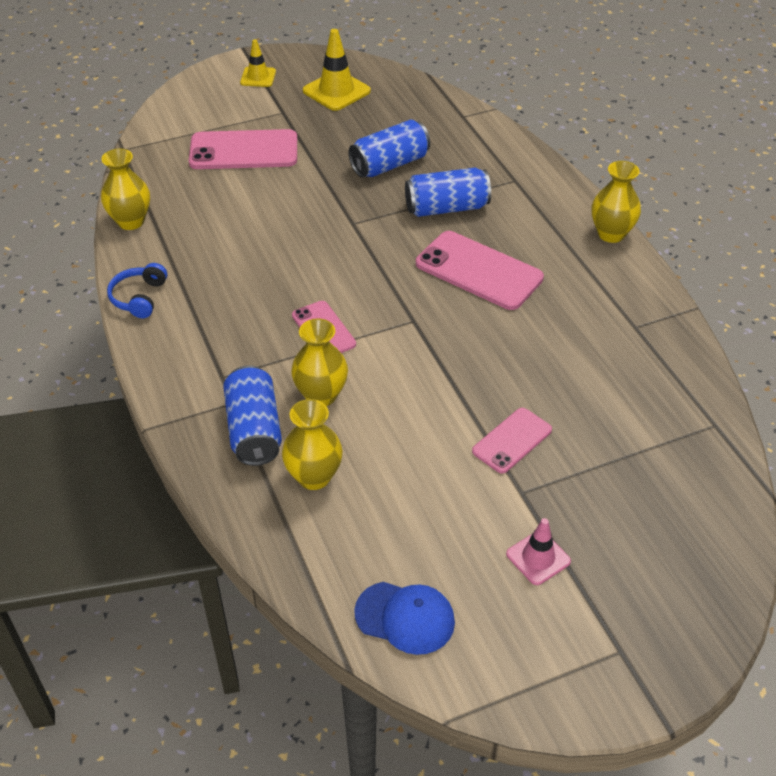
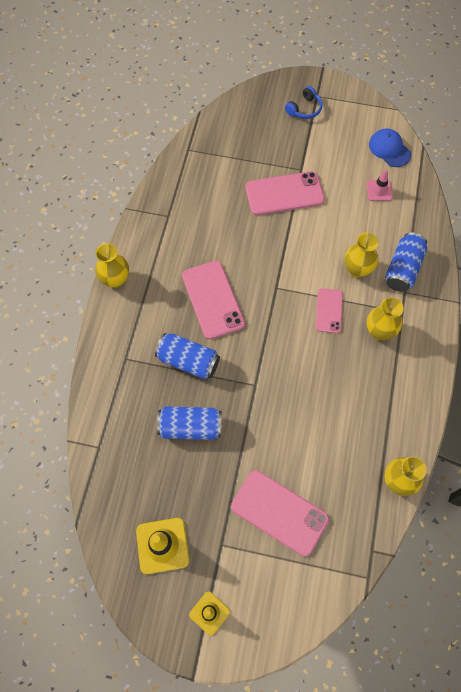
camera: 145 degrees left, 20 degrees up
(139, 297) = (422, 401): blue headphones -> blue headphones (304, 109)
(314, 477) = (388, 228): yellow vase -> yellow vase (379, 331)
(512, 440) = (284, 194): pink phone -> pink phone, size x1.70
(538, 558) = (318, 141): pink traffic cone -> pink traffic cone (379, 190)

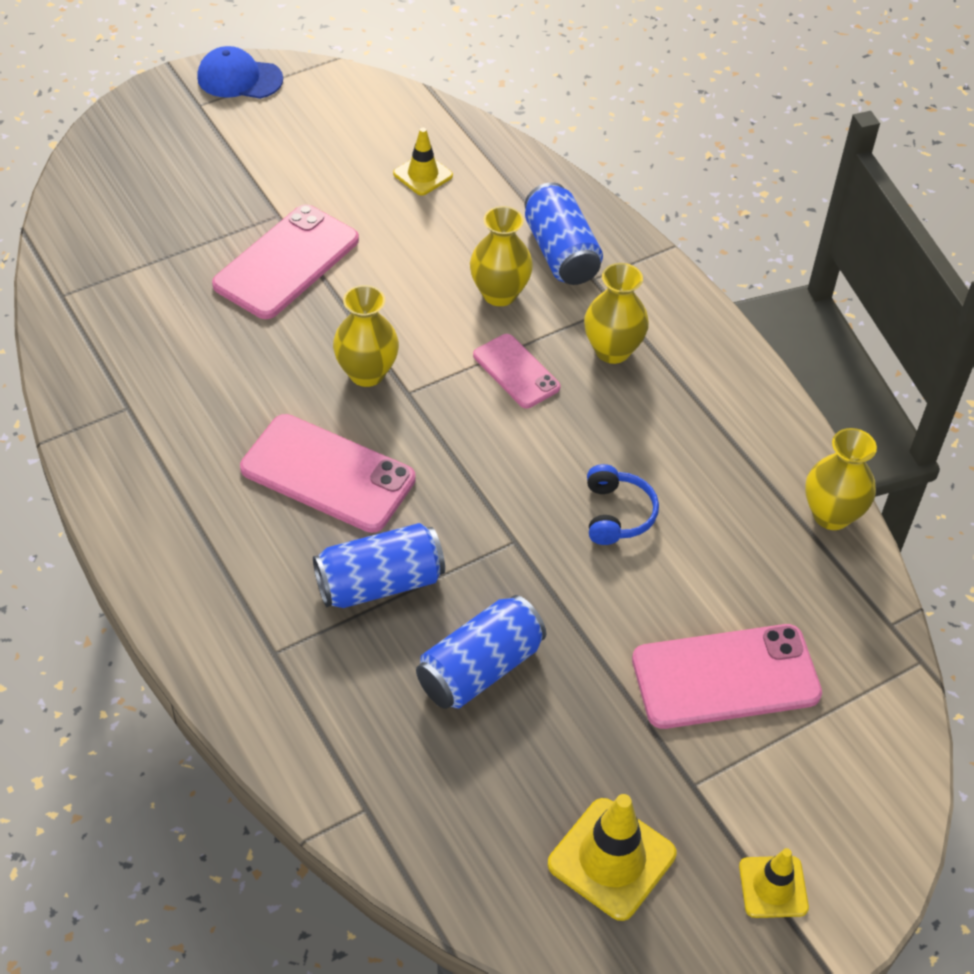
camera: 45 degrees left, 15 degrees down
(115, 280) = (134, 555): yellow vase -> yellow vase (367, 373)
(304, 109) = (197, 133): blue headphones -> blue headphones (617, 514)
(379, 190) = (423, 175): pink traffic cone -> yellow traffic cone
(389, 149) = (381, 114): blue cap -> blue cap (239, 78)

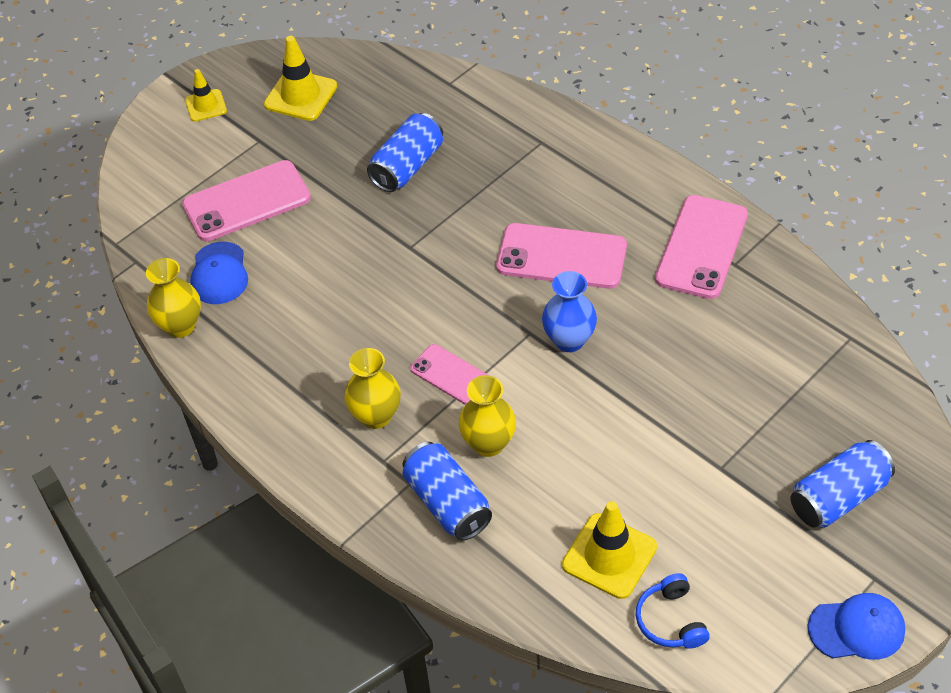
camera: 170 degrees right, 0 degrees up
(286, 262) = (686, 421): pink phone -> pink phone (702, 247)
(367, 373) = (569, 340): yellow vase -> blue vase
(379, 583) = (492, 197): blue can -> blue can (838, 497)
(423, 175) = (609, 556): yellow traffic cone -> yellow traffic cone, size x1.61
(617, 514) = (341, 284): blue headphones -> blue headphones (670, 620)
(776, 573) = (219, 274): none -> blue cap

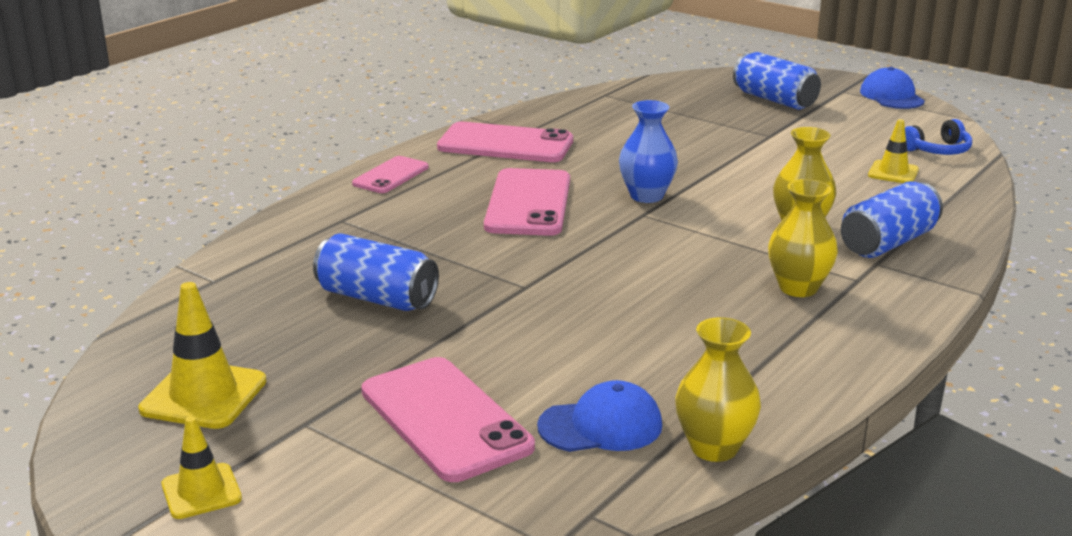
camera: 100 degrees left, 25 degrees down
(450, 375) = (718, 251): pink phone -> pink phone (391, 175)
(609, 556) = (893, 172): yellow traffic cone -> yellow traffic cone, size x0.62

